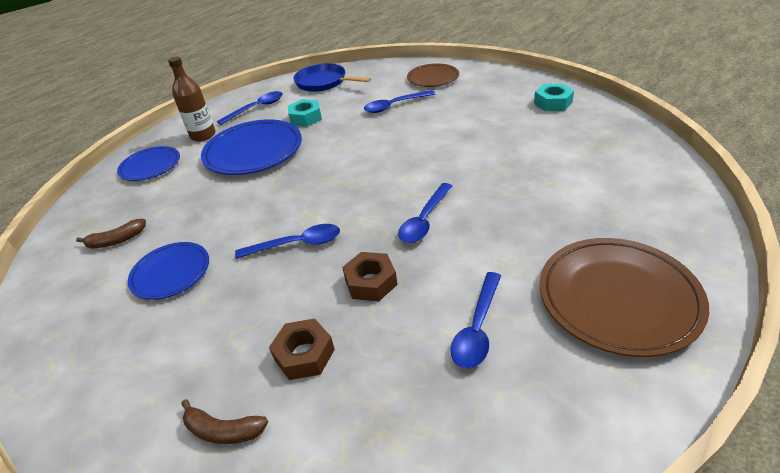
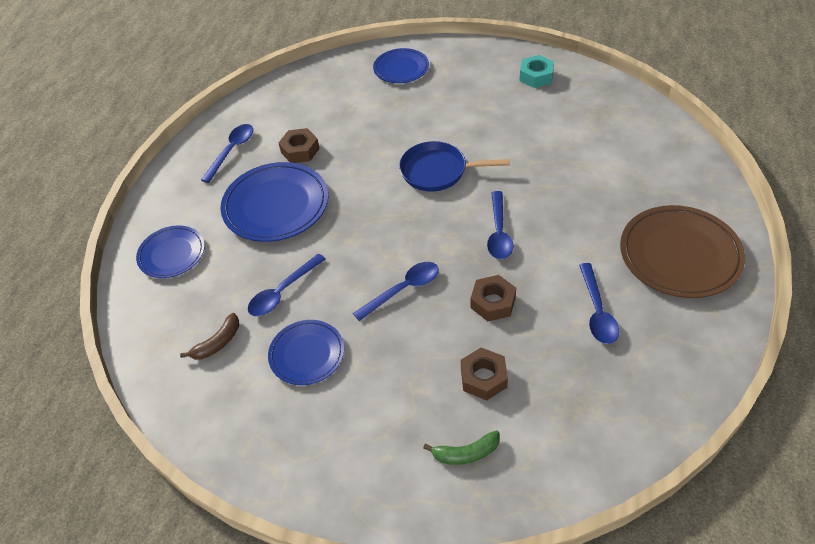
camera: 25 degrees left, 10 degrees up
(203, 135) = (199, 201): brown bottle -> none
(223, 430) = (466, 453): brown banana -> green banana
(306, 118) = (300, 150): turquoise nut -> brown nut
(323, 82) = (283, 99): blue pan -> blue pan (437, 171)
(394, 106) = (385, 113): blue spoon -> blue spoon (282, 292)
(433, 78) = (401, 68): brown plate -> blue plate

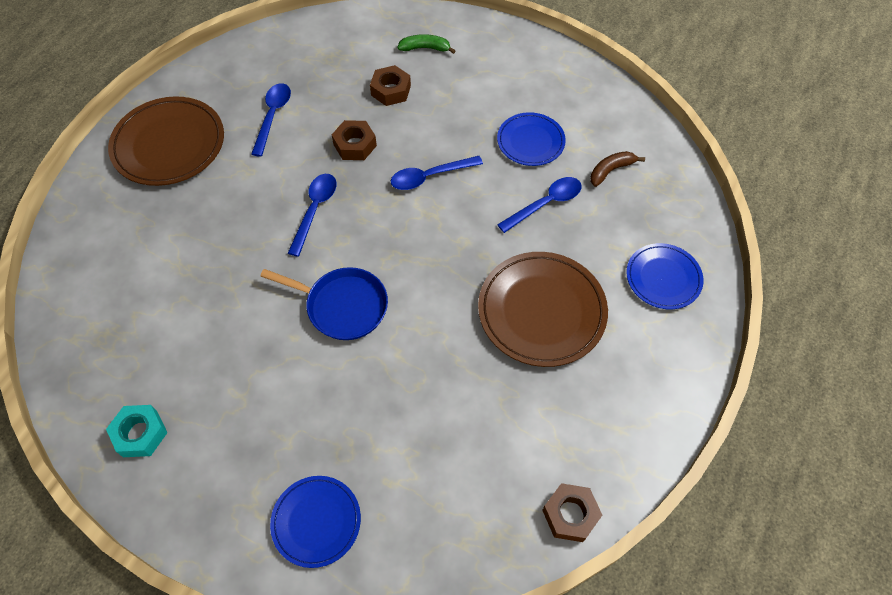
camera: 170 degrees left, 10 degrees up
(232, 151) = (592, 420): blue spoon -> none
(276, 205) = (541, 311): blue plate -> brown plate
(300, 150) = (500, 392): brown nut -> brown nut (570, 514)

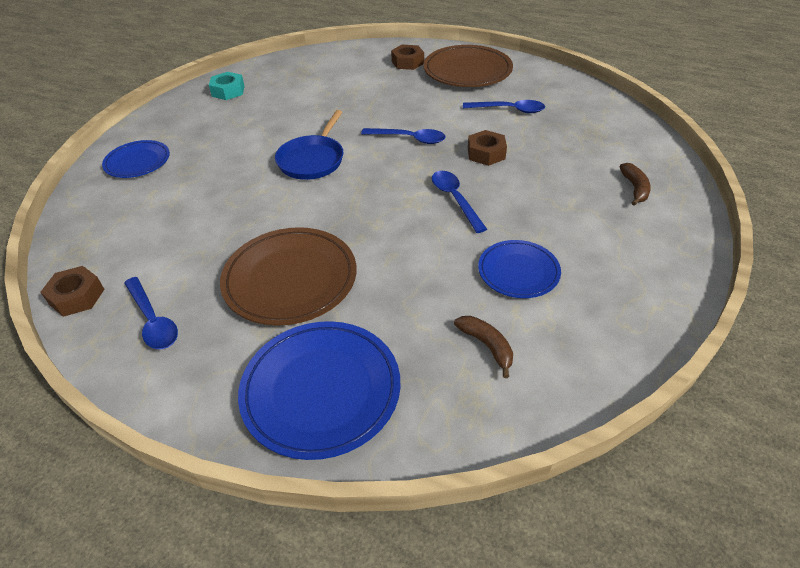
camera: 90 degrees right, 15 degrees down
(391, 90) = (563, 169): brown nut -> brown nut (407, 62)
(425, 48) = (635, 188): green banana -> brown banana
(546, 204) = (428, 284): blue spoon -> blue spoon (153, 321)
(663, 278) = (321, 390): blue plate -> blue plate, size x1.65

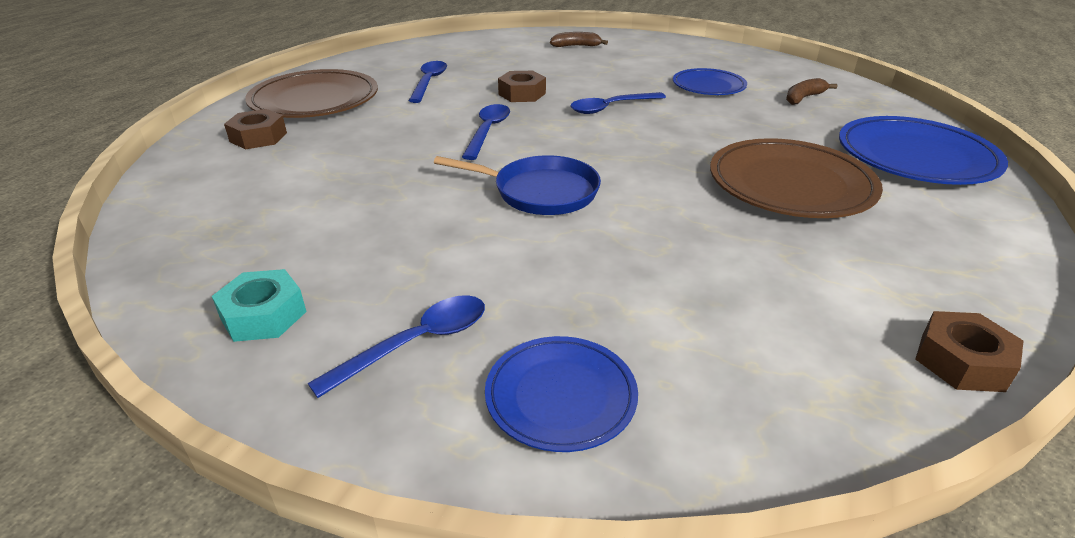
camera: 95 degrees left, 10 degrees down
(153, 321) = (933, 270): blue spoon -> blue spoon (417, 343)

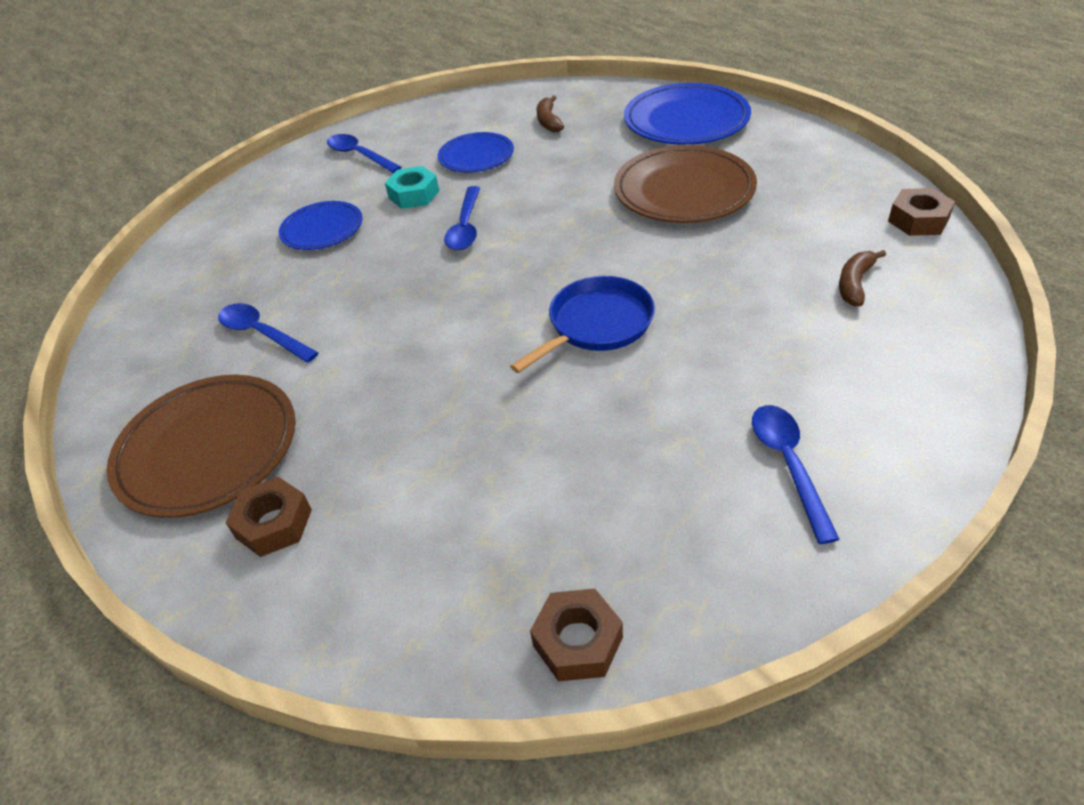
camera: 55 degrees left, 10 degrees up
(263, 315) = (694, 565): turquoise nut -> turquoise nut (414, 195)
(488, 131) = (441, 322): blue spoon -> blue spoon (359, 155)
(522, 94) = (373, 273): brown nut -> brown nut (577, 641)
(561, 396) = (884, 401): blue plate -> blue plate (322, 229)
(576, 46) = (286, 196): brown banana -> brown banana (855, 284)

